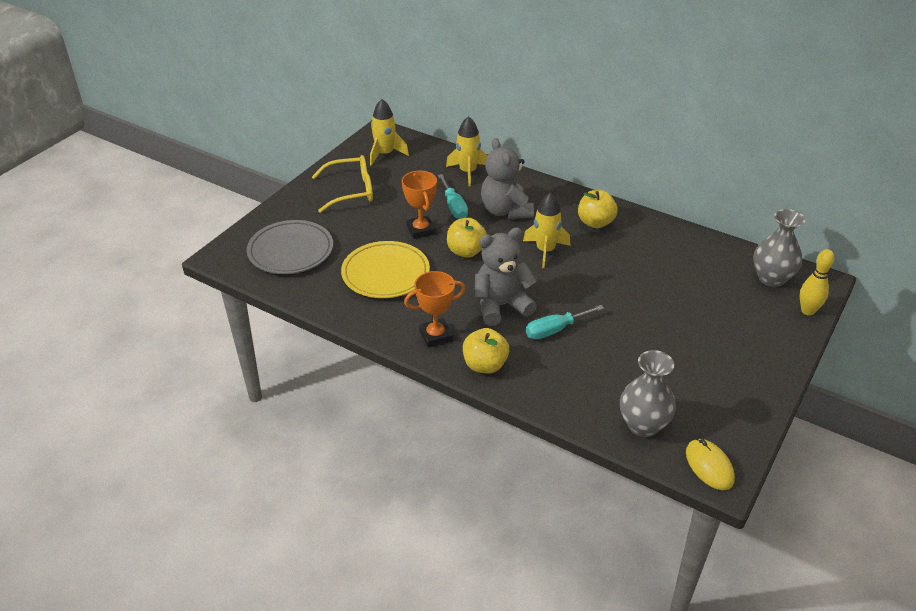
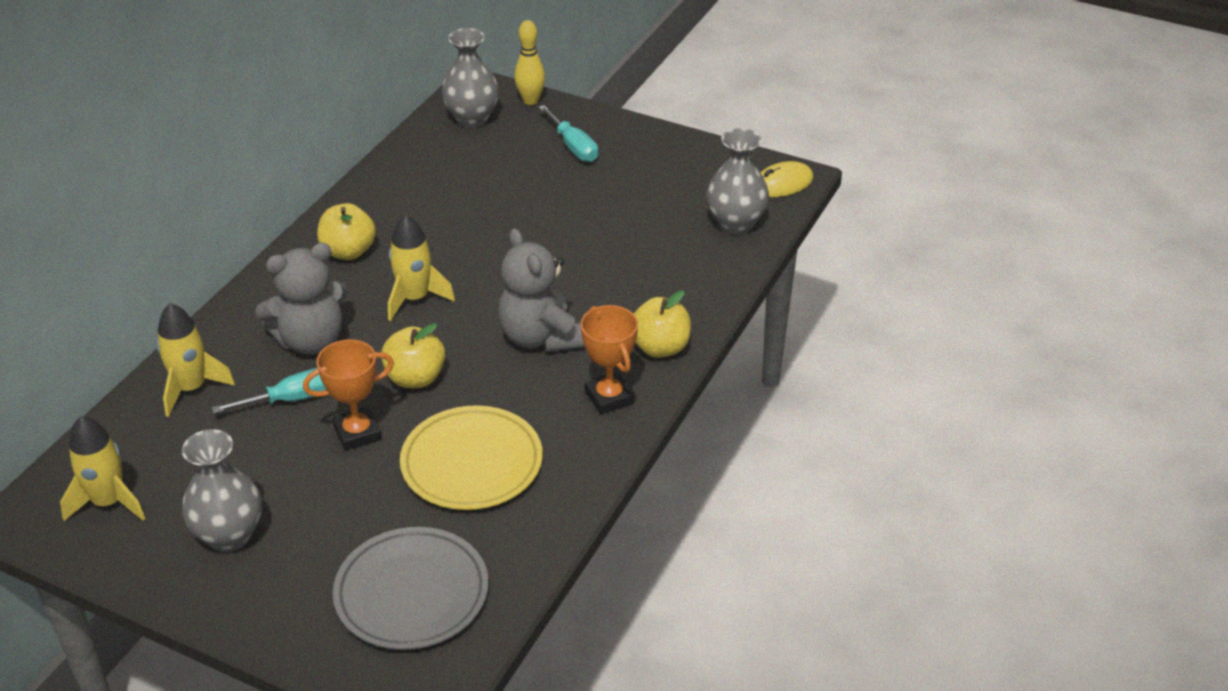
camera: 95 degrees left, 0 degrees up
(351, 191) = (229, 535): yellow glasses -> grey vase
(555, 330) = (584, 288): turquoise screwdriver -> turquoise screwdriver (573, 147)

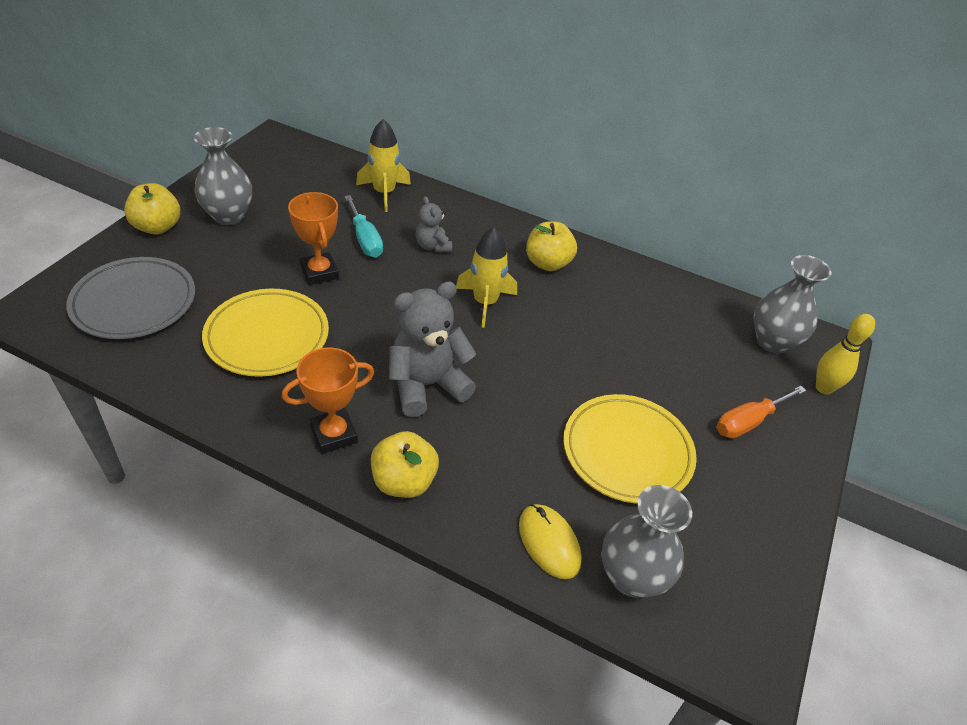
camera: 85 degrees right, 5 degrees up
(108, 502) = (277, 167): yellow rocket -> none
(311, 340) = (432, 246): grey teddy bear -> grey teddy bear, size x0.53
(415, 378) = (380, 303): yellow apple -> yellow apple (157, 227)
(573, 147) = (748, 422): turquoise screwdriver -> orange screwdriver
(613, 216) = (627, 452): none -> yellow plate
(782, 183) = (731, 645): yellow mouse -> yellow mouse (549, 542)

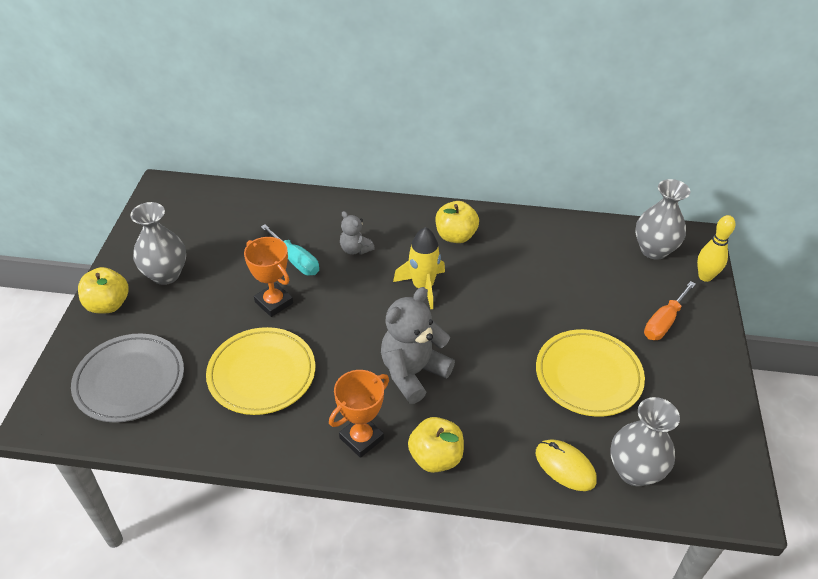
camera: 15 degrees left, 0 degrees up
(384, 193) = (289, 212): yellow rocket -> none

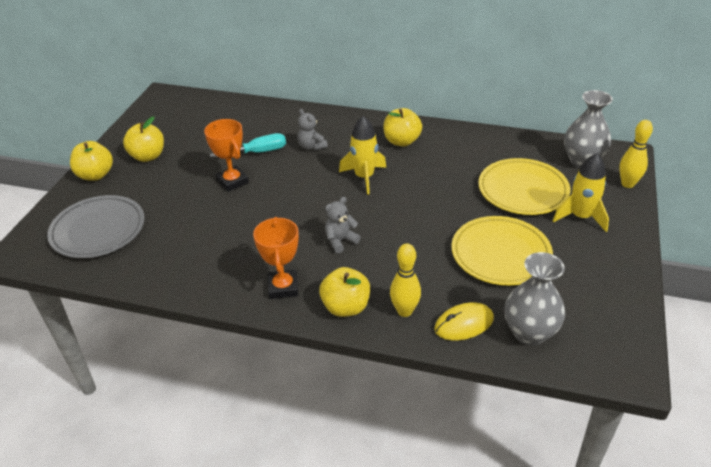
camera: 10 degrees right, 5 degrees down
(165, 274) = (148, 156): grey vase -> yellow apple
(262, 374) = (209, 233): yellow plate -> yellow plate (523, 190)
(296, 260) = (258, 152): turquoise screwdriver -> turquoise screwdriver turned 75 degrees counterclockwise
(361, 438) = (283, 287): orange trophy -> orange trophy turned 60 degrees counterclockwise
(413, 373) = (340, 241): grey teddy bear -> grey teddy bear, size x0.53
(500, 456) = (404, 311): none -> yellow bowling pin
(565, 466) = (464, 324): yellow mouse -> yellow mouse turned 75 degrees counterclockwise
(663, 322) = (581, 217): orange screwdriver -> yellow rocket

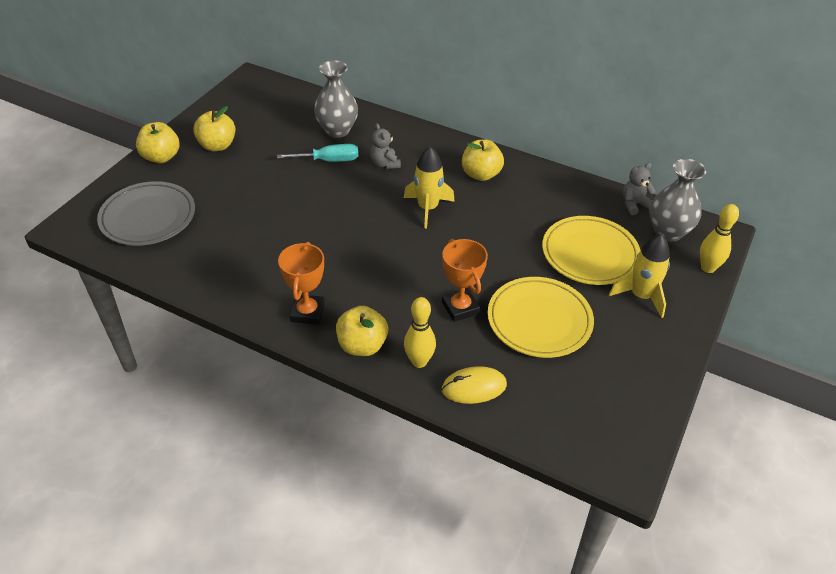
camera: 10 degrees right, 5 degrees up
(232, 181) = (292, 189): orange trophy -> orange trophy (460, 308)
(340, 241) = (380, 274): grey teddy bear -> grey teddy bear (634, 204)
(529, 333) = (537, 410): grey vase -> grey vase (337, 130)

